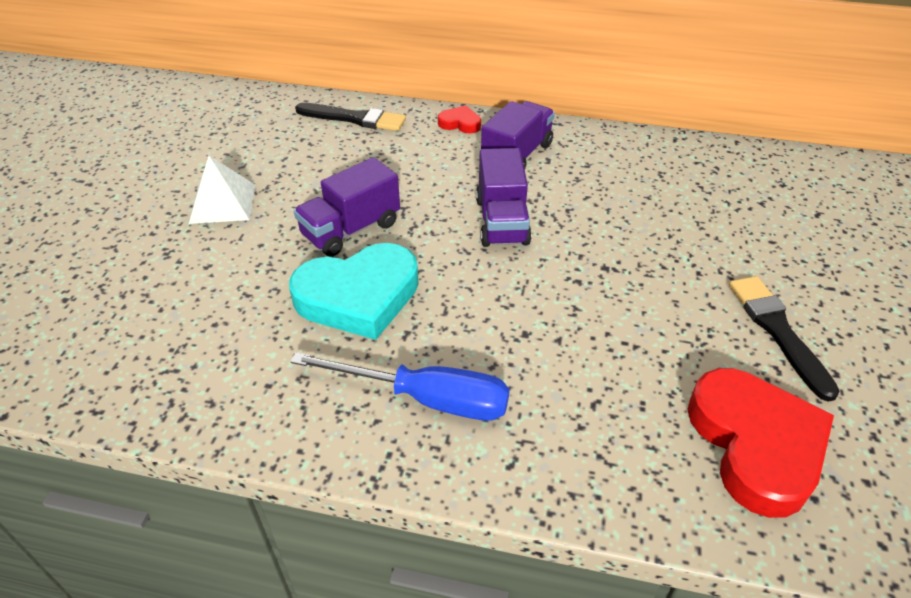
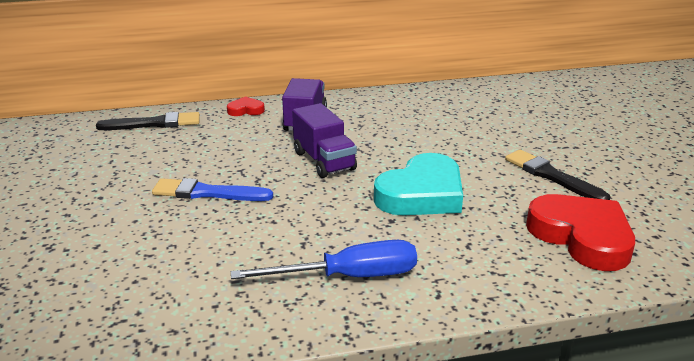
camera: 25 degrees left, 15 degrees down
(222, 203) = (77, 202): white pyramid -> none
(351, 230) = (207, 193): purple truck -> blue brush
(359, 296) = (247, 231): turquoise heart -> turquoise heart (422, 194)

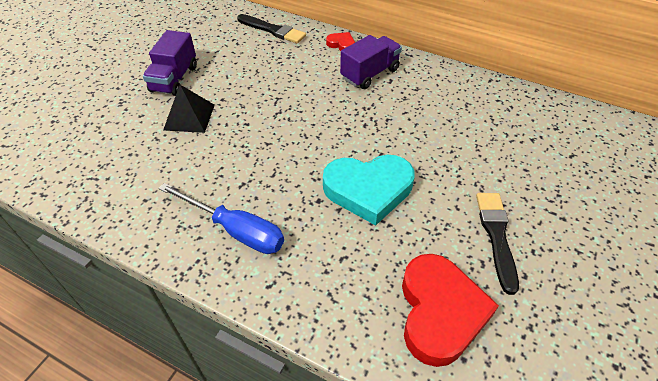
camera: 40 degrees right, 20 degrees up
(162, 222) = (189, 117): none -> black pyramid
(207, 193) = (237, 107): blue brush -> none
(324, 161) = (338, 119): purple truck -> purple truck (174, 79)

